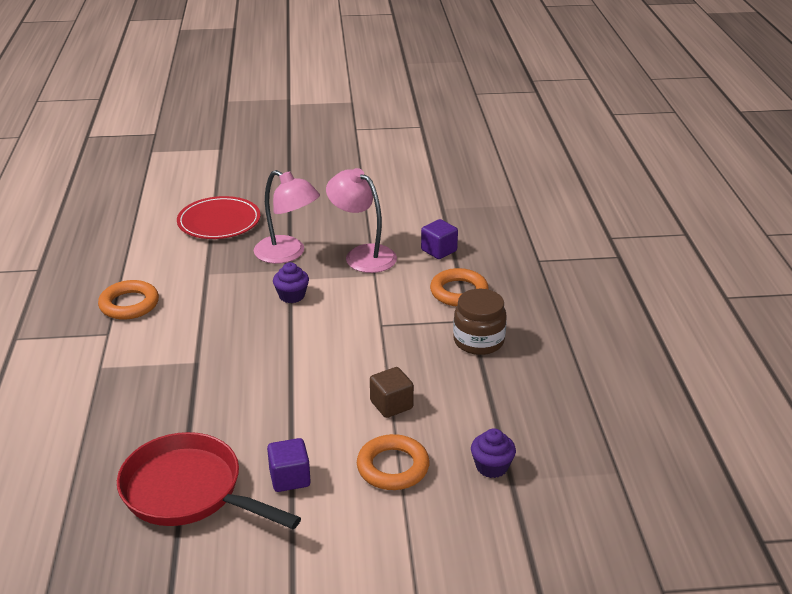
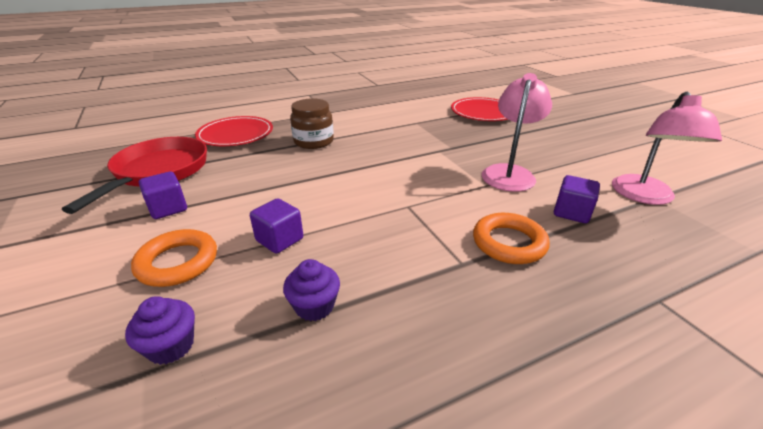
camera: 70 degrees right, 0 degrees up
(117, 421) = (236, 134): none -> red plate
(129, 304) = (360, 110): orange ring -> none
(287, 254) = (471, 142): pink lamp -> pink lamp (644, 196)
(292, 296) = (416, 156): purple cupcake -> purple cupcake (314, 306)
(391, 405) = (279, 240): brown cube -> purple cube
(478, 341) = (424, 279): brown jar -> brown jar (313, 141)

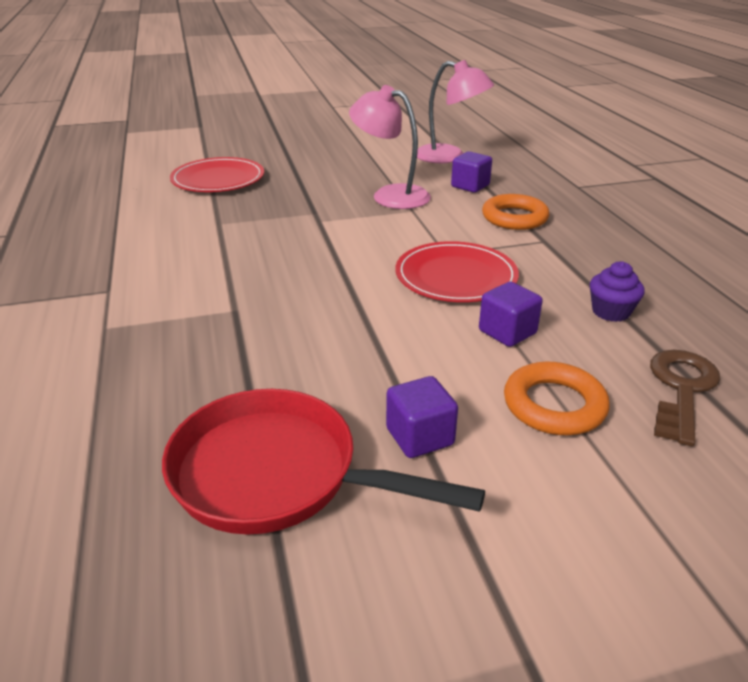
camera: 80 degrees left, 0 degrees up
(171, 346) = (681, 389): purple cupcake -> brown key
(236, 134) = (142, 390): red plate -> red plate (456, 276)
(313, 141) = (235, 305): brown jar -> none

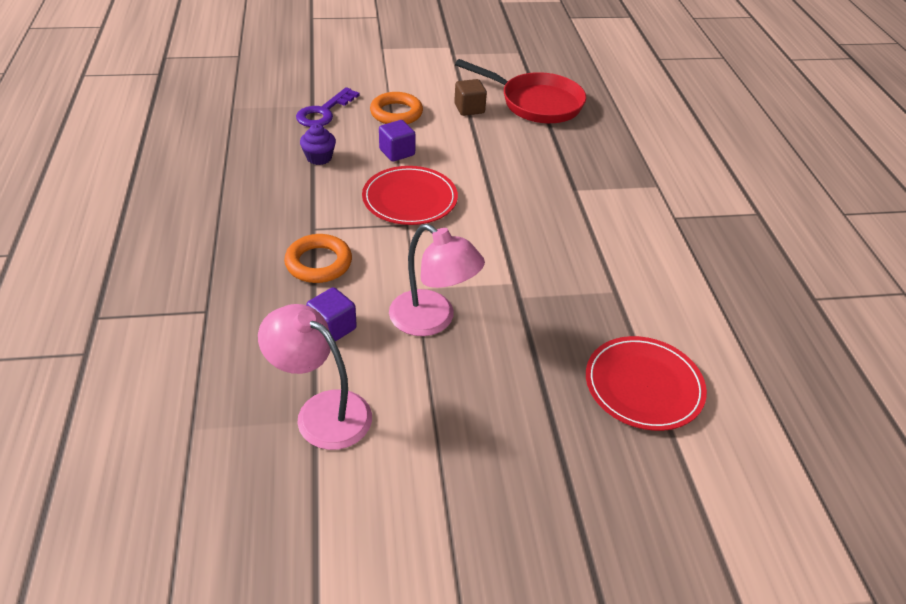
camera: 175 degrees left, 10 degrees up
(419, 437) = (469, 109): purple cube -> brown cube
(681, 389) = (324, 112): brown key -> purple key

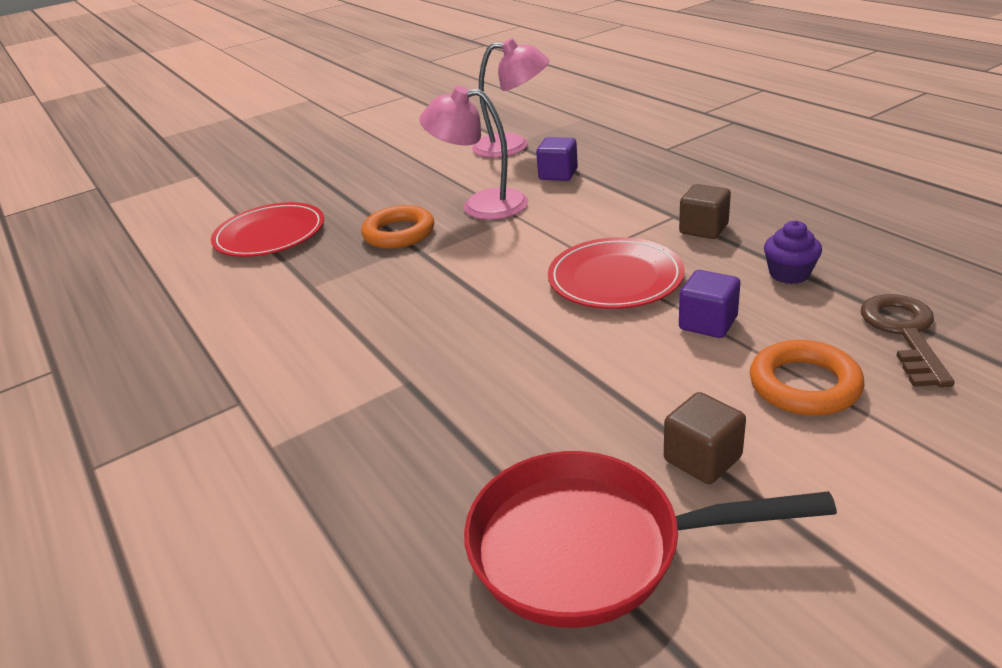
camera: 160 degrees right, 10 degrees down
(313, 208) = (703, 229): none -> brown cube
(318, 263) = (628, 198): orange ring -> orange ring (399, 233)
(324, 112) = (904, 333): purple key -> brown key

